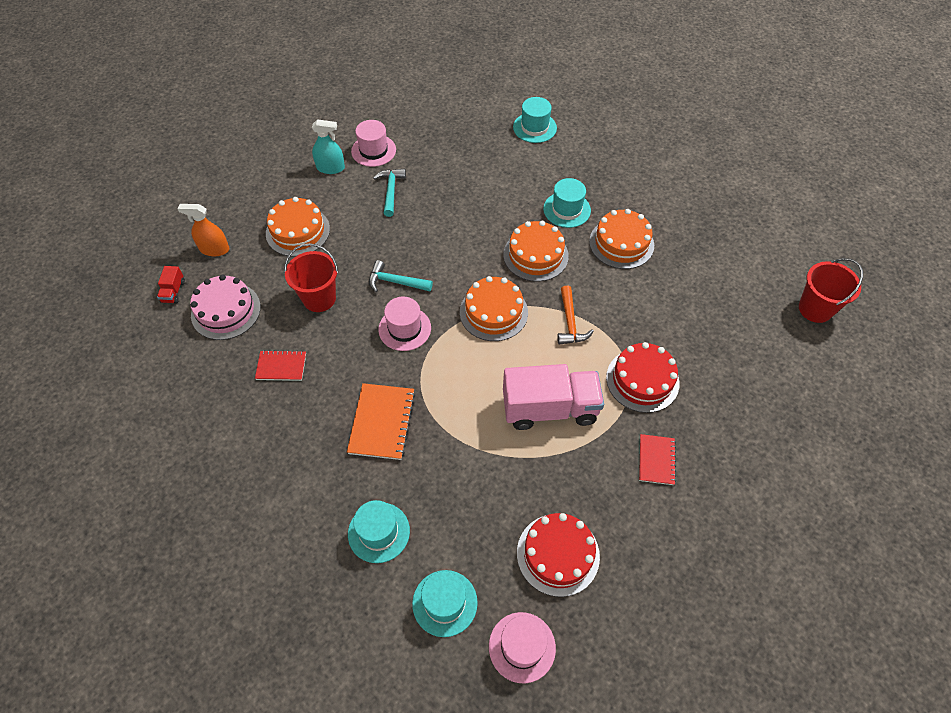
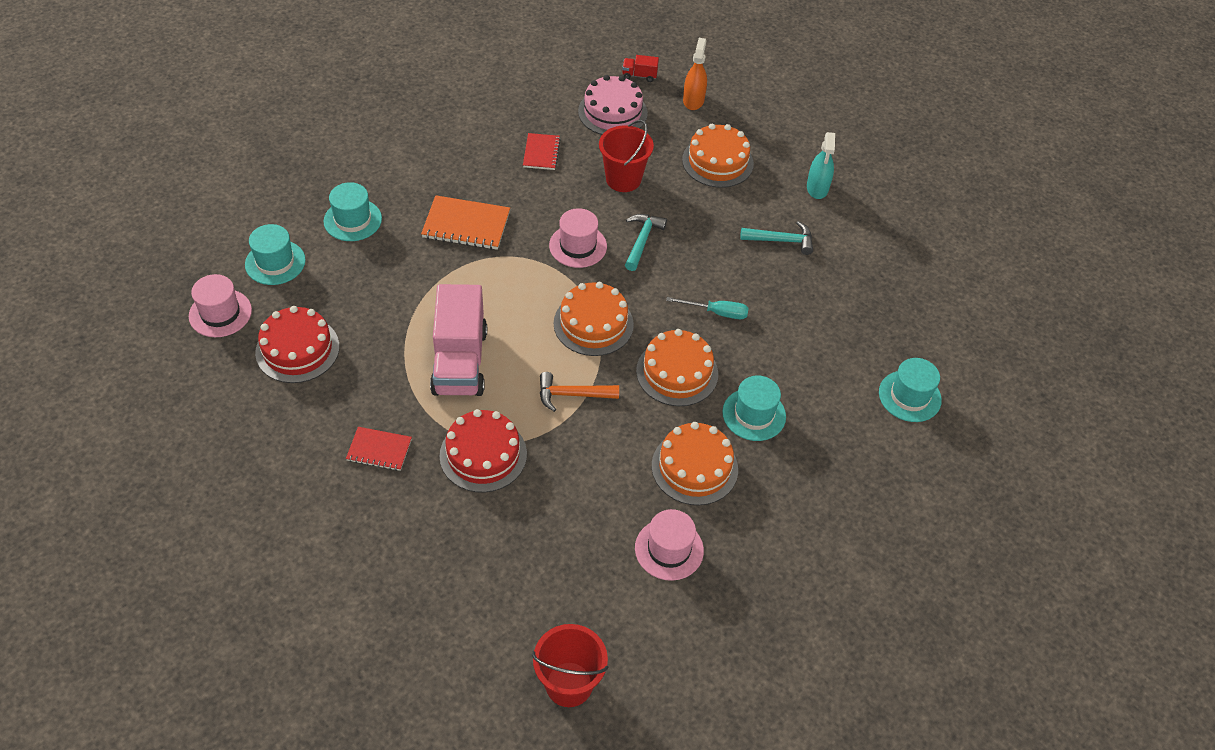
camera: 90 degrees right, 5 degrees down
(373, 150) = (849, 226): pink hat -> pink hat (669, 549)
(471, 231) = (716, 312): none -> turquoise screwdriver

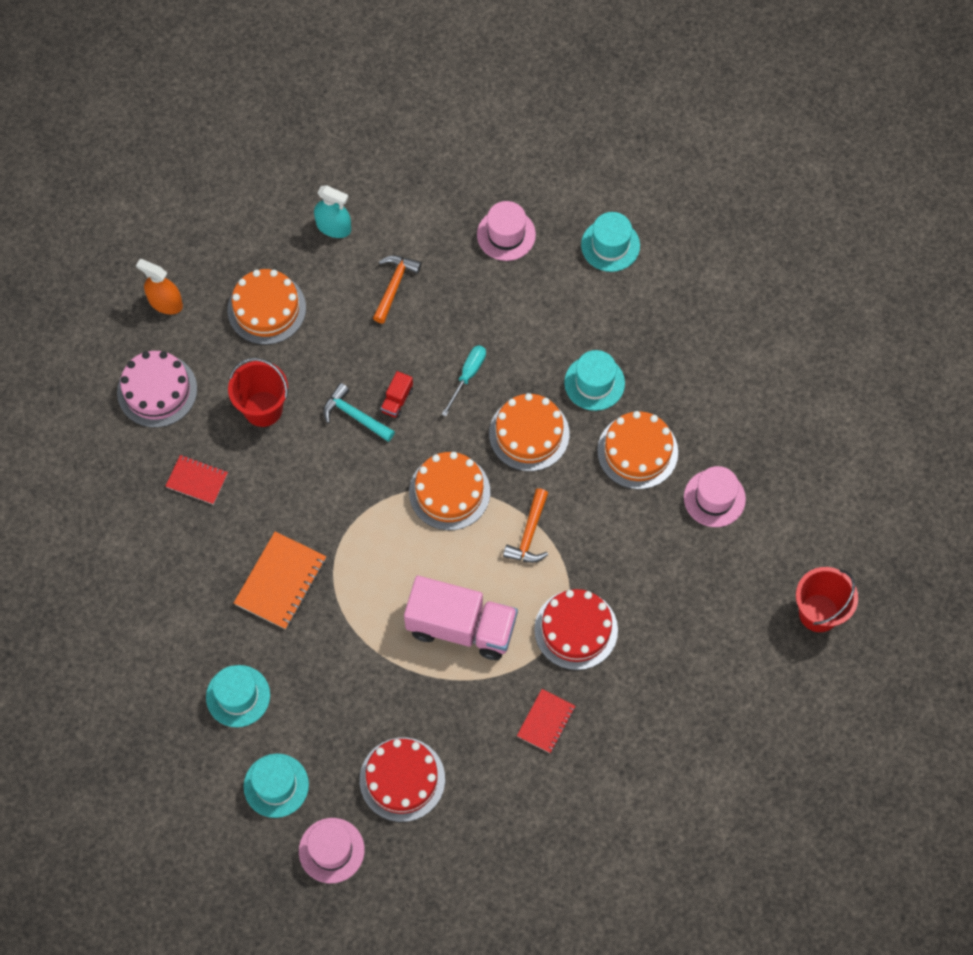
camera: 70 degrees left, 15 degrees up
(578, 246) = (343, 479): pink hat -> pink hat (506, 234)
(639, 75) = (106, 346): red truck -> red truck (397, 400)
(782, 240) = (394, 285): turquoise hammer -> orange hammer

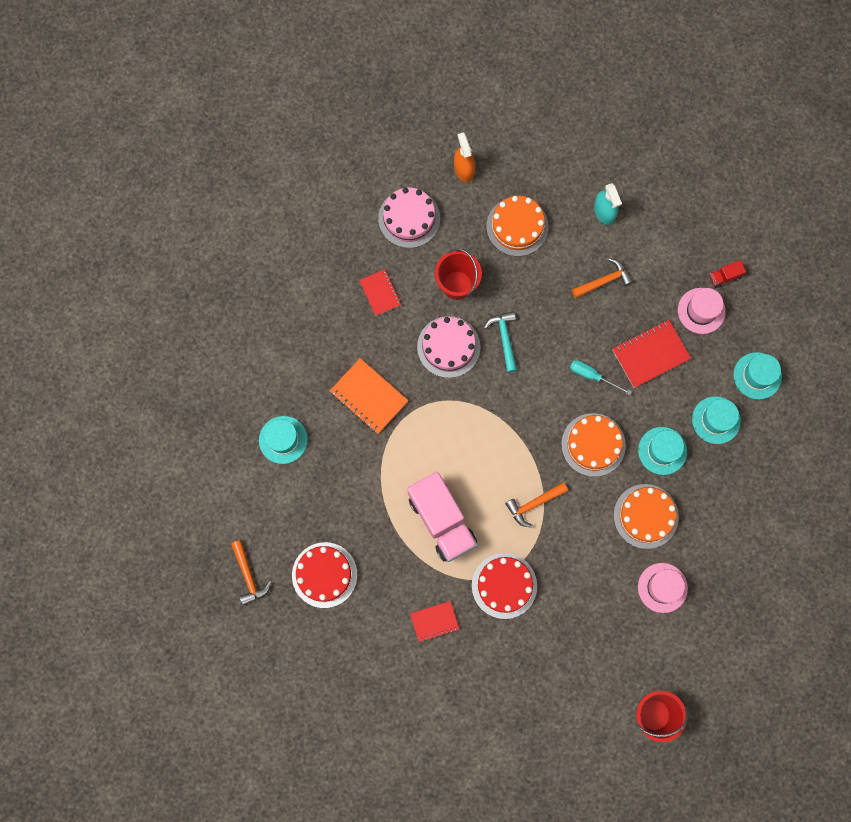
camera: 45 degrees right, 10 degrees up
(276, 785) = (255, 510): turquoise hat -> turquoise hat (716, 420)
(281, 581) = (369, 397): orange notebook -> orange notebook turned 60 degrees clockwise
(310, 469) = (448, 347): none -> pink cake
(331, 850) = (249, 576): pink hat -> orange hammer
(397, 400) = (537, 352): red truck -> red truck (724, 277)
(449, 492) = (513, 435): orange cake -> none
(467, 376) = (592, 376): turquoise screwdriver -> turquoise screwdriver turned 135 degrees counterclockwise
(500, 311) = (650, 354): none -> red notebook

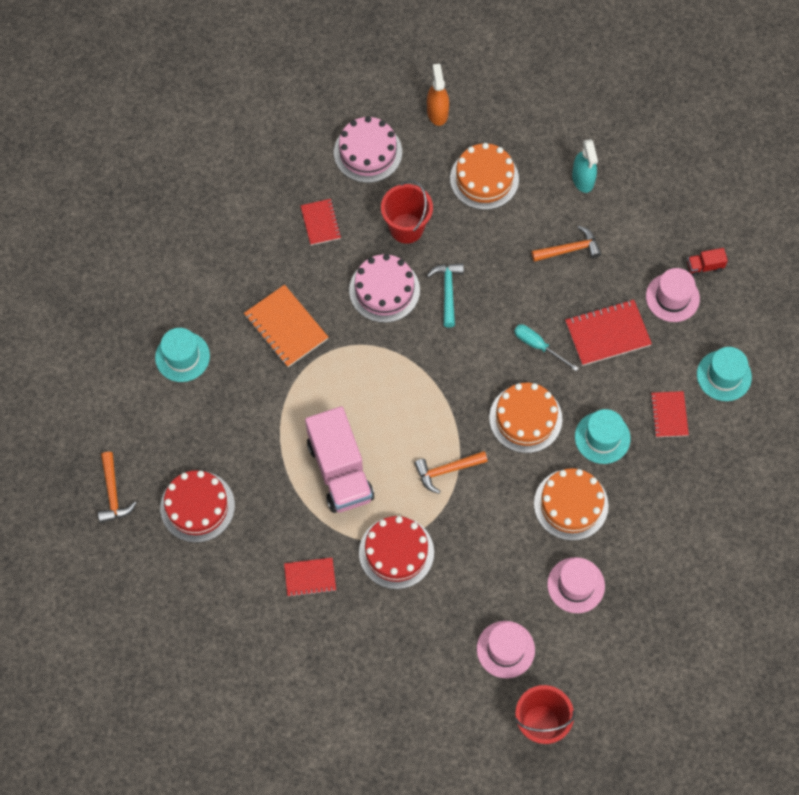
camera: 10 degrees right, 10 degrees down
(613, 655) = (505, 649): none -> pink hat
(716, 420) = (669, 415): turquoise hat -> red notebook

